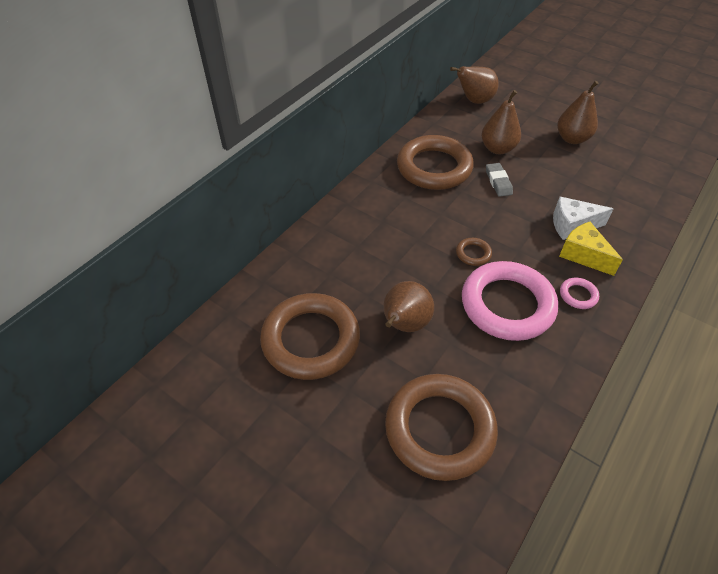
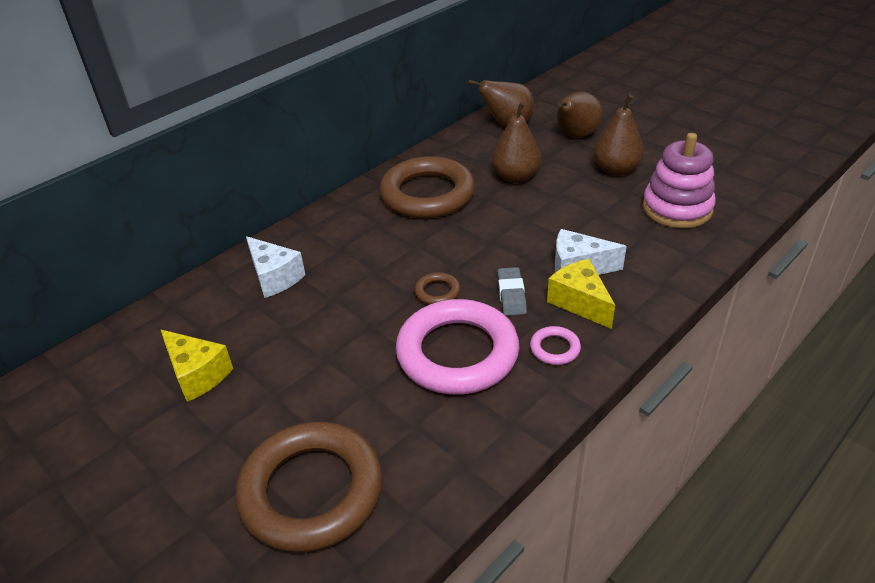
camera: 10 degrees right, 10 degrees down
(311, 340) = (197, 374): brown ring -> yellow cheese
(339, 249) = (274, 277): none -> white cheese
(404, 325) = (318, 366): brown pear -> brown pear (575, 136)
(498, 182) = (501, 214): grey eraser -> grey eraser (511, 294)
(628, 170) = (677, 208): none -> pink stacking toy

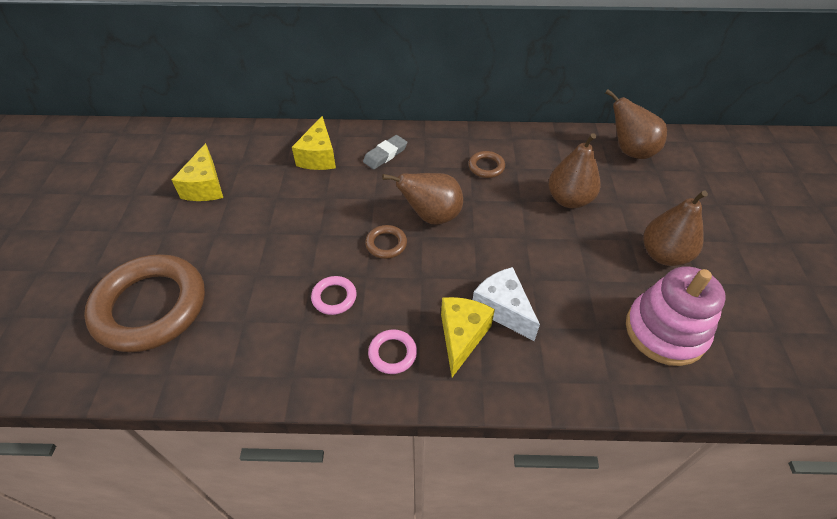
camera: 45 degrees right, 10 degrees up
(274, 277) = (319, 157): white cheese -> yellow cheese
(427, 194) = (486, 167): brown ring -> brown ring, size x0.41
(457, 353) = (334, 297): pink ring -> pink ring, size x0.41
(511, 294) = (426, 288): grey eraser -> grey eraser (385, 155)
(575, 136) = (674, 199): brown pear -> brown pear (431, 216)

